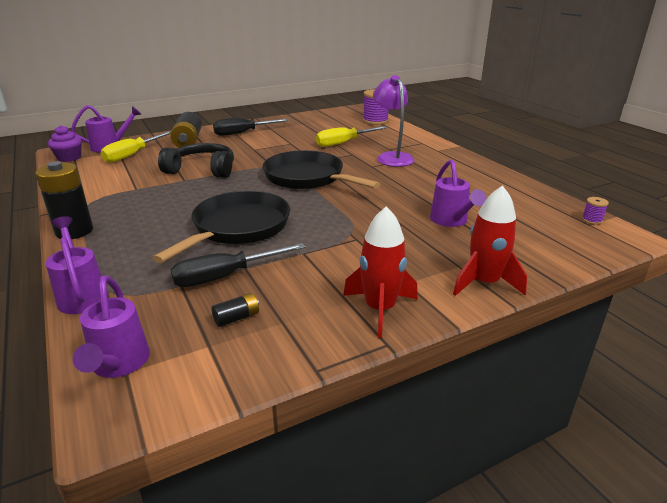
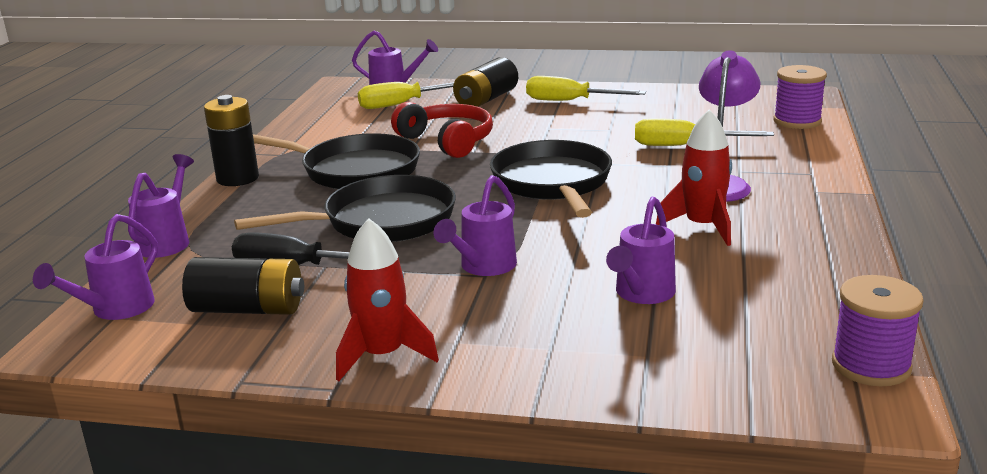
camera: 40 degrees right, 5 degrees down
(69, 158) = (337, 94): purple cupcake -> none
(164, 202) = (354, 170): none -> black pan
(202, 170) = (447, 141): black headphones -> red headphones
(237, 318) = (248, 309): black battery -> black battery, size x2.09
(243, 133) = (570, 101): black screwdriver -> yellow screwdriver
(348, 234) = (483, 267): none -> purple watering can
(484, 283) = (544, 377): red rocket -> red rocket (702, 226)
(592, 220) = (871, 366): purple spool -> purple spool, size x2.10

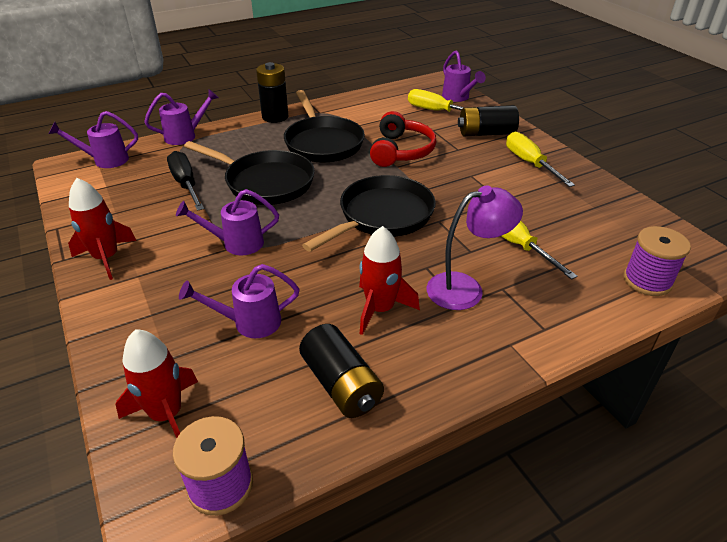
camera: 50 degrees right, 15 degrees up
(248, 309) = (130, 194): black battery -> black battery (341, 384)
(740, 374) = (166, 414): none -> red rocket

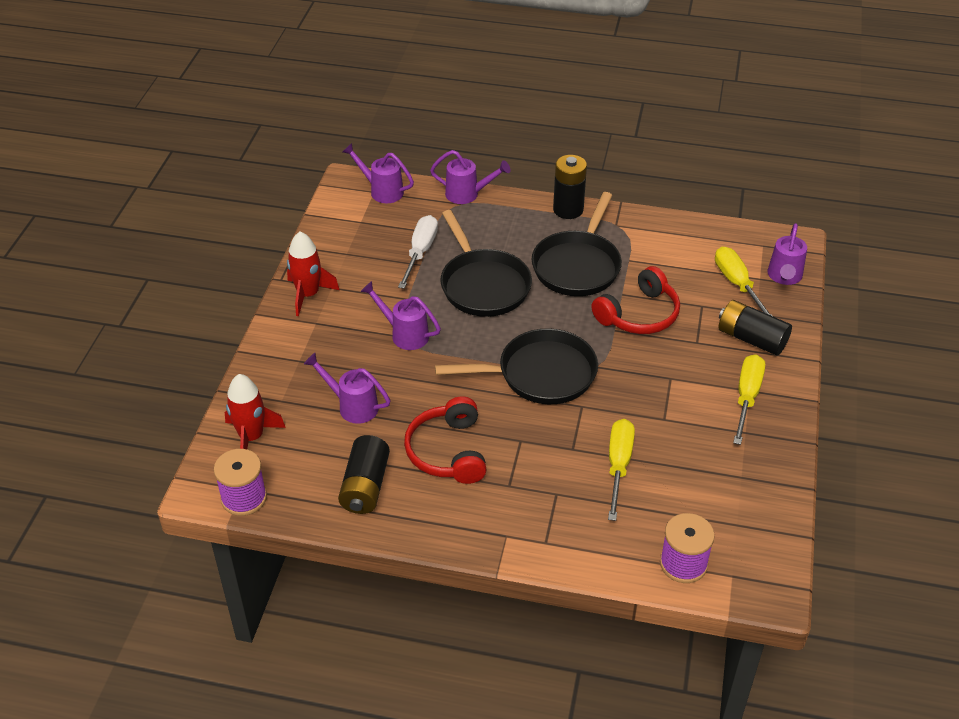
camera: 40 degrees right, 5 degrees up
(186, 184) = (420, 252): black screwdriver -> white screwdriver
(380, 309) = (448, 451): red rocket -> red headphones
(465, 288) = (528, 476): purple lamp -> none

